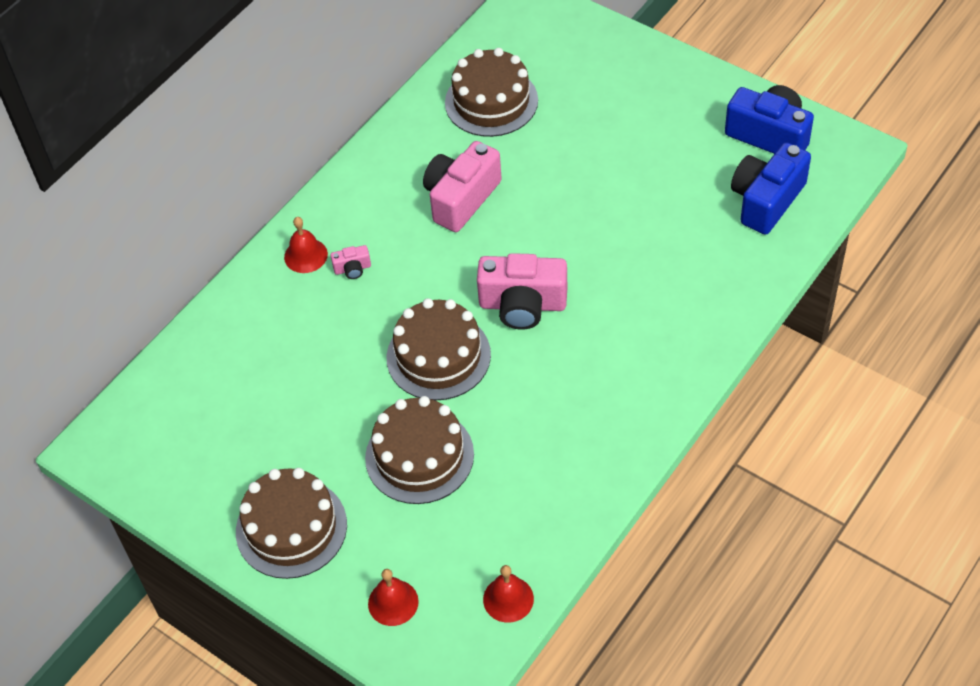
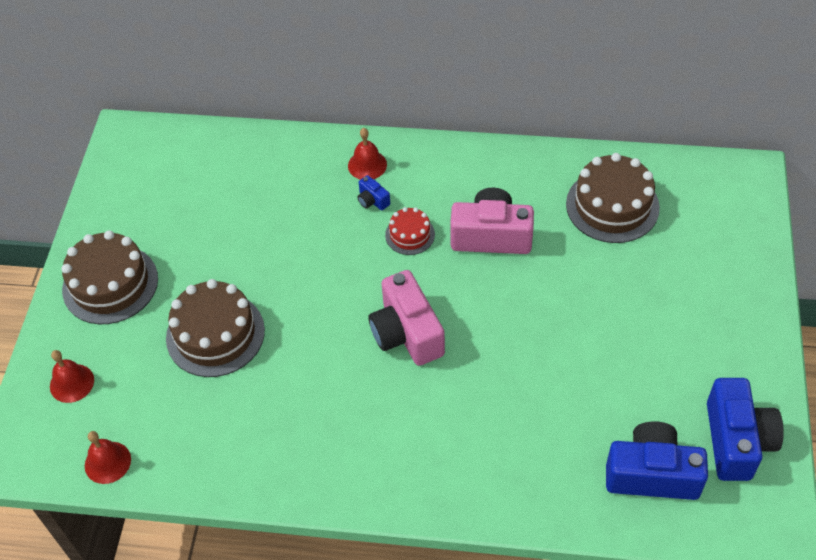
camera: 60 degrees right, 0 degrees up
(352, 269) = (372, 200): pink camera -> blue camera
(414, 257) = (410, 234): none -> red cake
(438, 356) = (319, 299): brown cake -> none

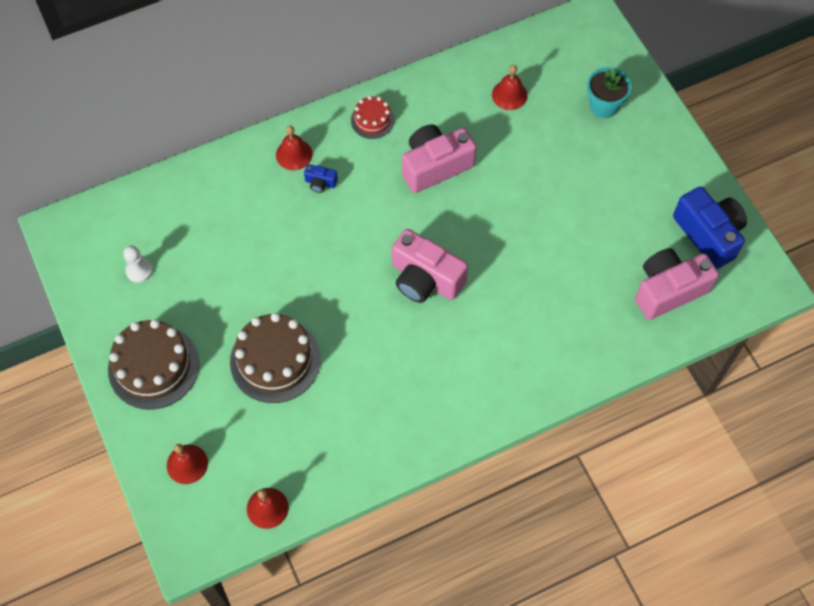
camera: 35 degrees left, 10 degrees up
(161, 198) = (139, 270): none -> white pawn
(410, 234) = (371, 197): red cake -> red cake (372, 120)
(612, 206) = (509, 95): brown cake -> red bell
(651, 474) = (668, 290): blue camera -> pink camera
(705, 260) = (604, 106): none -> turquoise flower pot

